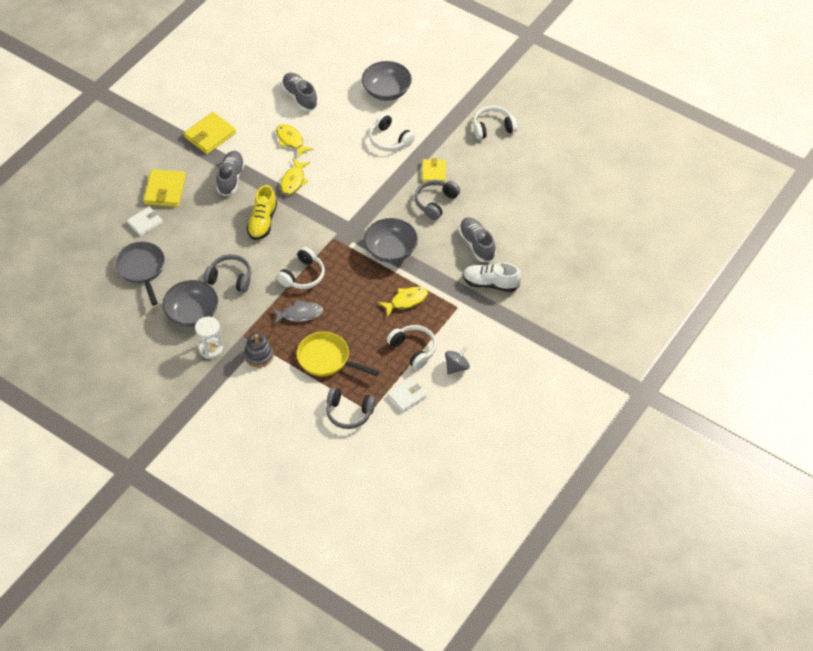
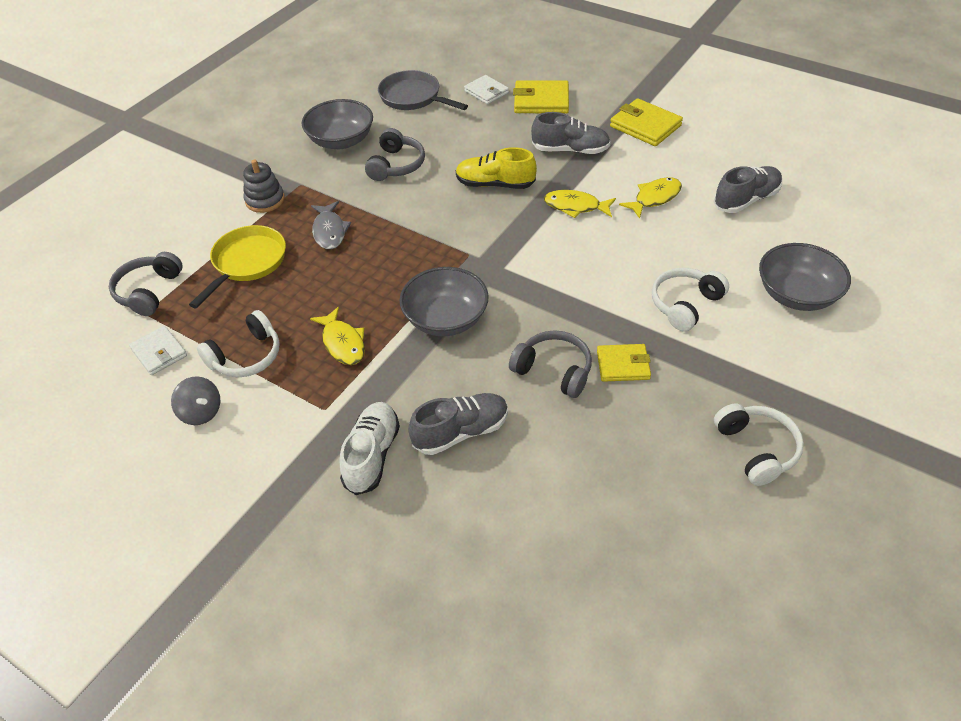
camera: 90 degrees right, 5 degrees down
(142, 269) = (413, 97): grey pan -> grey pan turned 120 degrees counterclockwise
(211, 349) = (283, 160): white hourglass -> none
(303, 276) = (398, 229): white headphones -> none

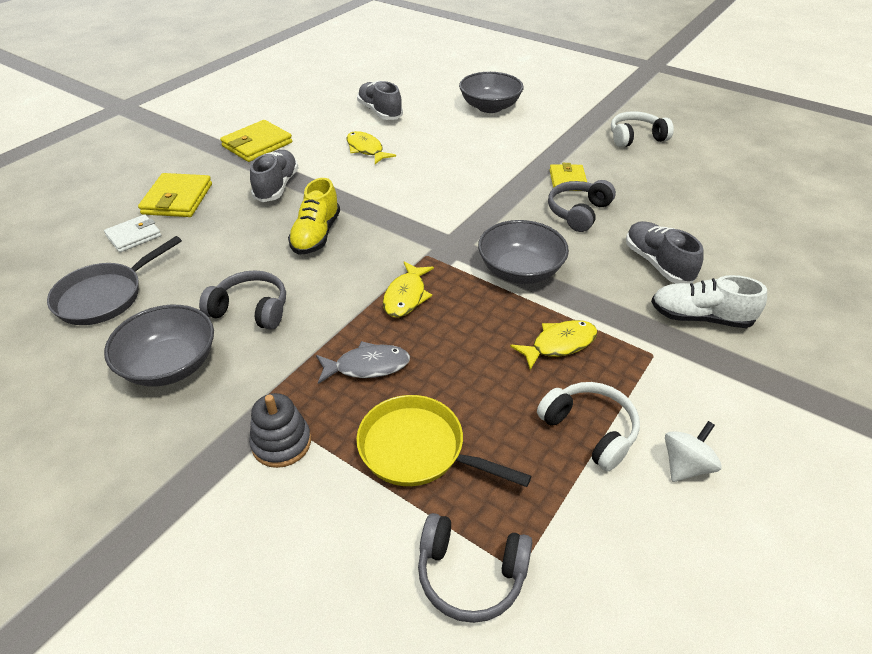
camera: 90 degrees left, 5 degrees down
(159, 353) = (595, 533): white wallet -> none
(201, 412) = (685, 465): grey spinning top -> white spinning top
(575, 206) = (367, 189): yellow fish -> yellow fish (406, 296)
(685, 304) = (500, 149): white headphones -> none

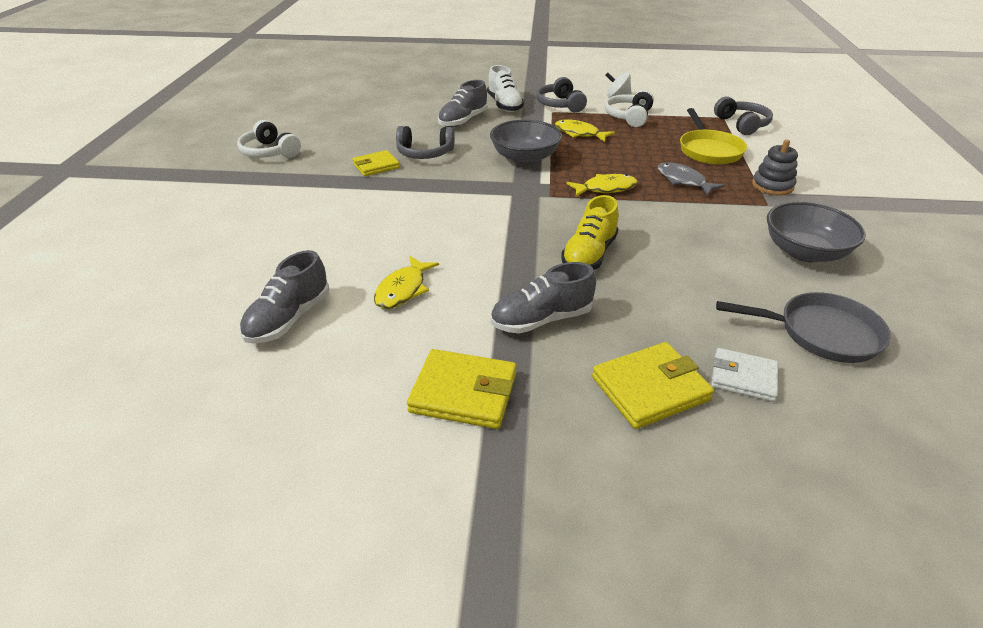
camera: 120 degrees left, 5 degrees down
(251, 309) = (711, 245): grey headphones -> grey headphones (560, 105)
(316, 235) = (589, 255): yellow shoe -> yellow shoe turned 135 degrees clockwise
(490, 107) = (232, 240): grey bowl -> none

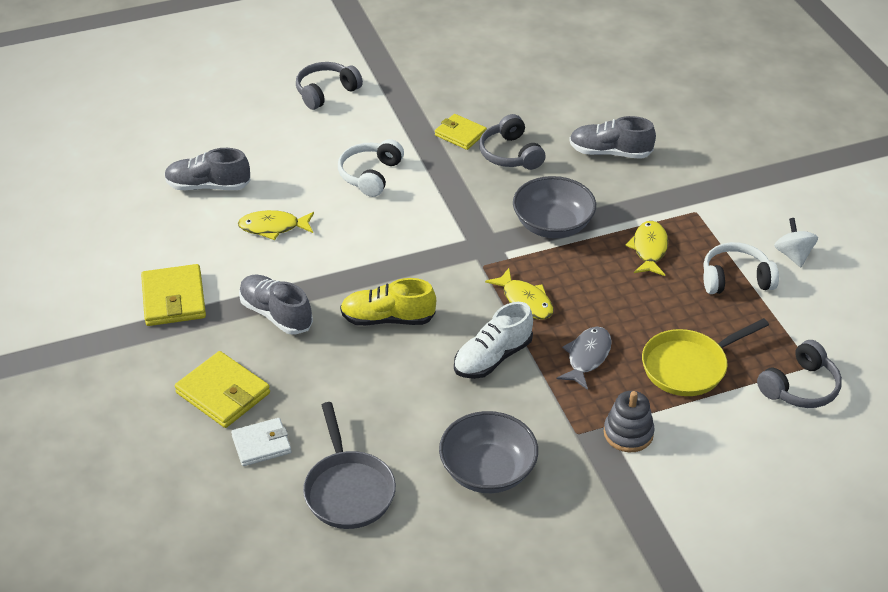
camera: 65 degrees right, 5 degrees up
(269, 152) = (439, 61): white headphones -> white headphones (370, 175)
(504, 105) = (681, 169): white shoe -> white shoe (492, 358)
(560, 105) = (722, 212): grey headphones -> grey headphones (326, 92)
(743, 377) = (261, 444): white wallet -> white wallet turned 75 degrees clockwise

